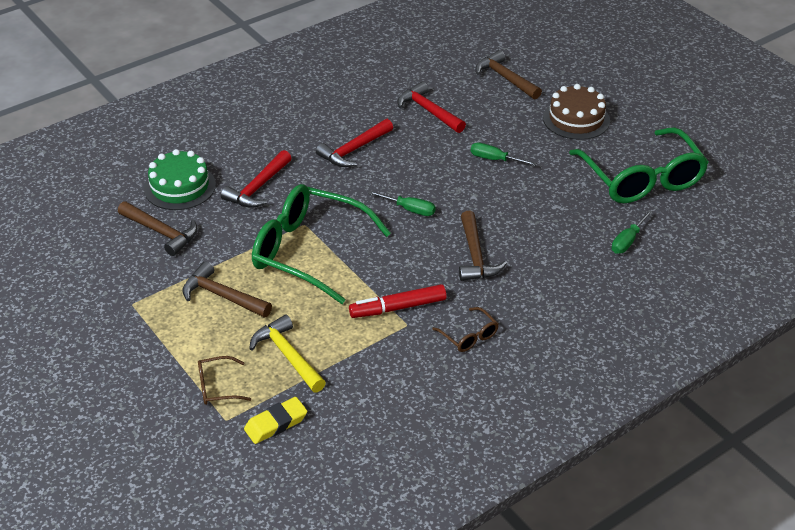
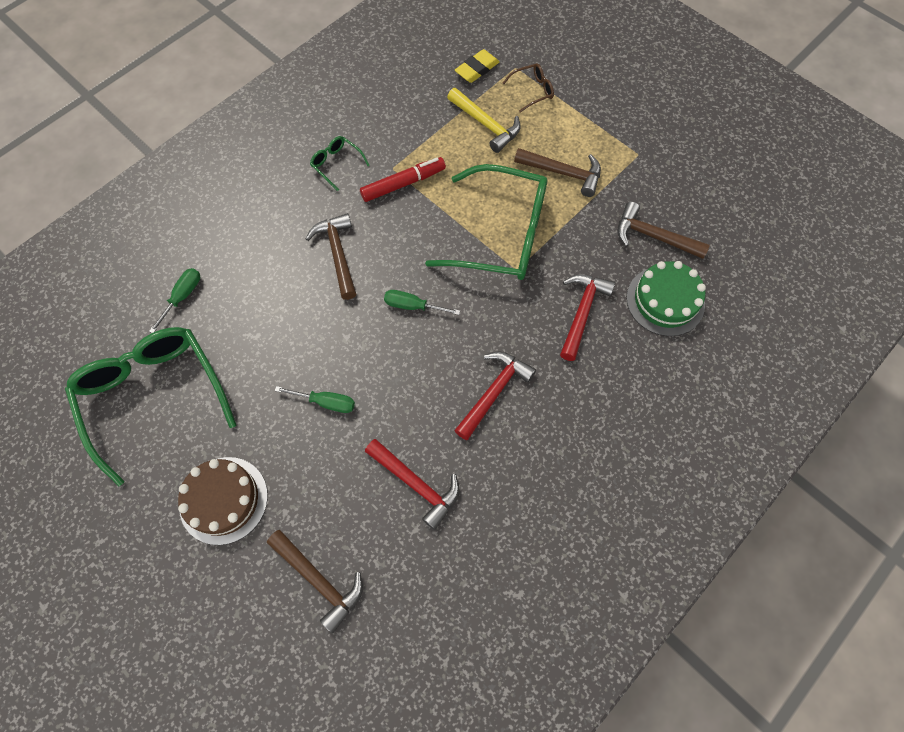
camera: 170 degrees right, 25 degrees up
(469, 336) = (337, 164): brown glasses -> green glasses

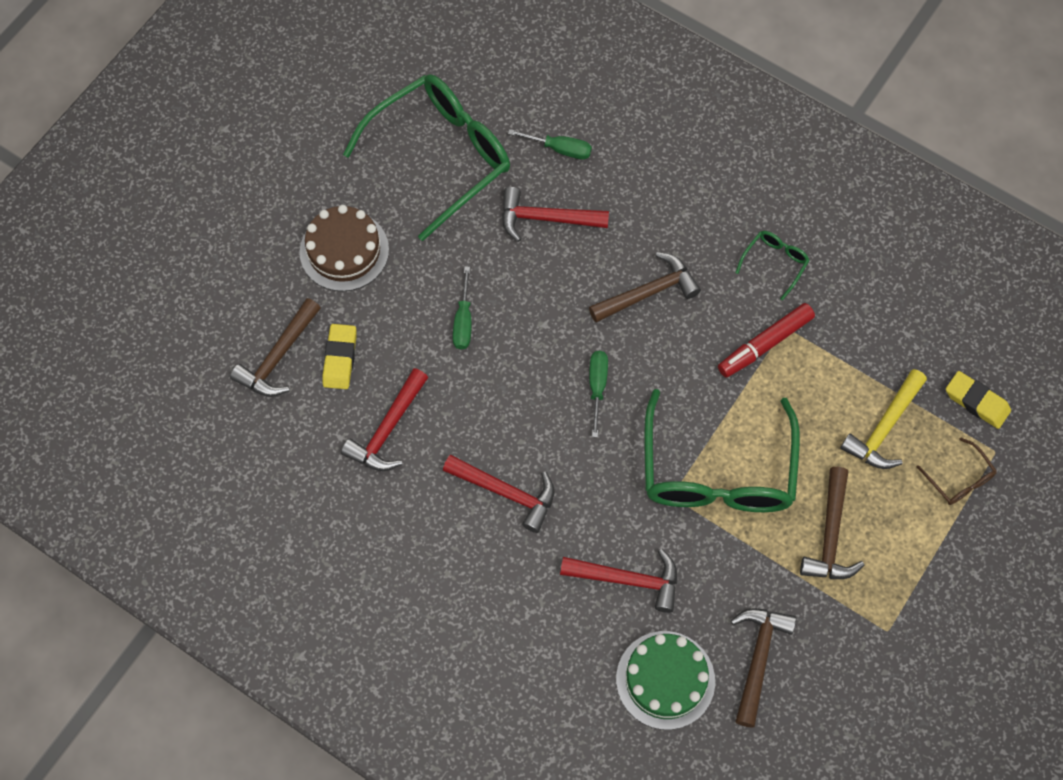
camera: 80 degrees right, 0 degrees up
(246, 318) = (546, 219): none -> red hammer
(335, 519) = (340, 358): none -> yellow eraser
(403, 184) = (765, 344): red marker -> red marker turned 90 degrees clockwise

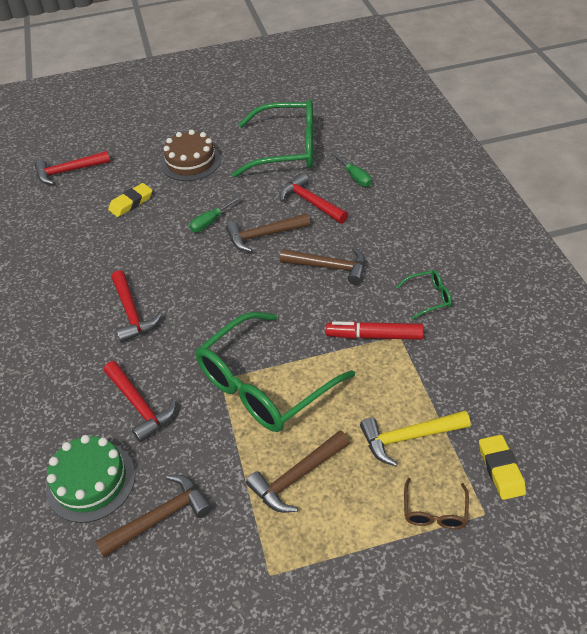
camera: 45 degrees right, 20 degrees down
(278, 357) = (105, 186): brown hammer -> brown hammer (264, 235)
(388, 429) = (113, 246): red hammer -> red hammer (69, 171)
(597, 387) = (244, 295): green screwdriver -> none

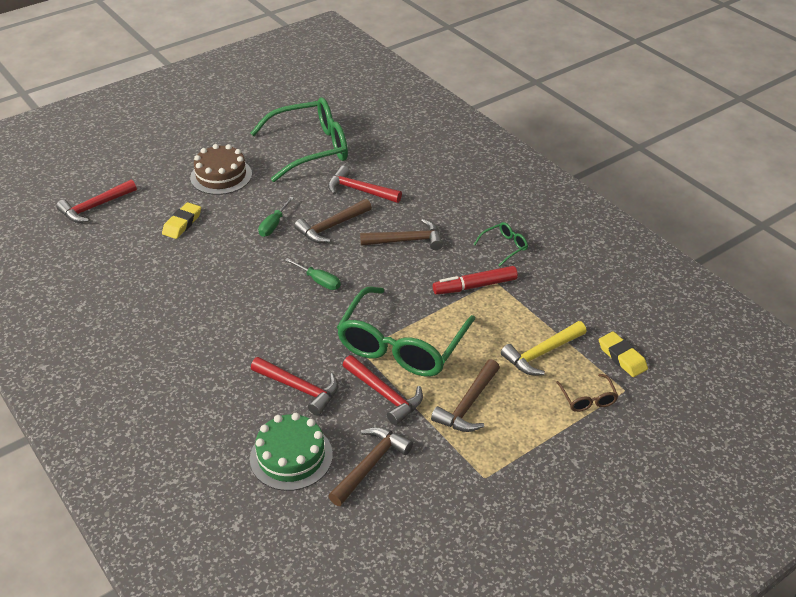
camera: 25 degrees left, 5 degrees down
(132, 313) = (244, 317): red hammer -> red hammer (384, 394)
(355, 177) = (388, 161): green screwdriver -> green screwdriver (318, 281)

